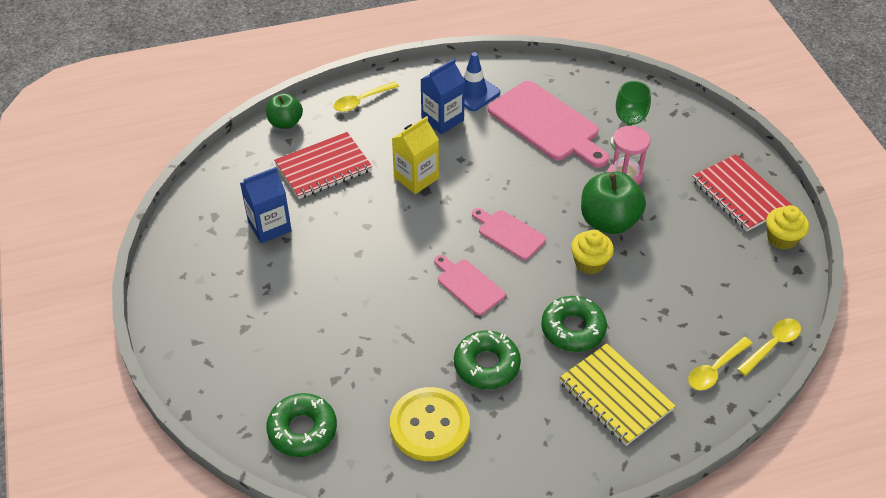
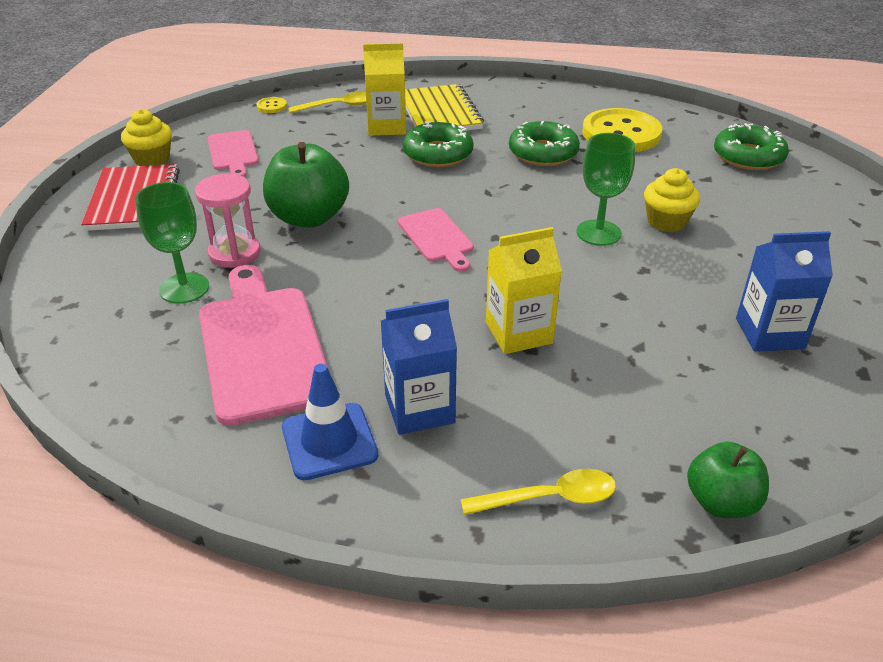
camera: 155 degrees left, 10 degrees down
(323, 167) = (664, 392): red notebook -> none
(401, 278) = (598, 233): none -> green goblet
(468, 285) = (521, 208): pink cutting board -> pink cutting board (233, 153)
(589, 263) = (370, 191): yellow cupcake -> yellow cupcake (666, 221)
(645, 353) = (386, 126): none -> yellow carton
(772, 345) = (272, 106): yellow spoon -> yellow button

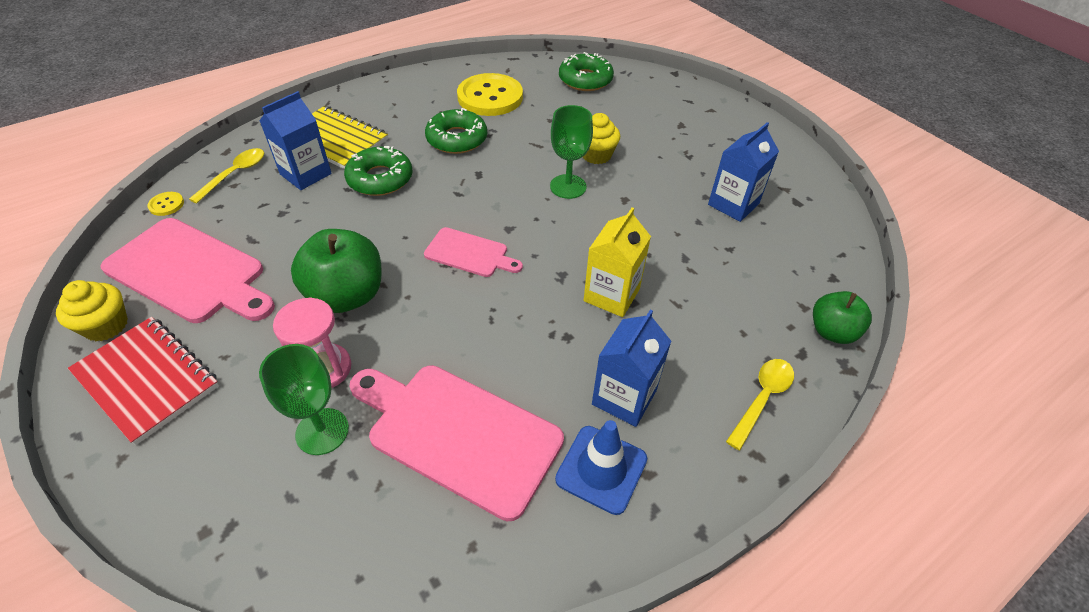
camera: 45 degrees left, 10 degrees up
(233, 153) = (189, 272): pink cutting board -> pink cutting board, size x1.84
(386, 126) = (306, 174): yellow carton -> blue carton

